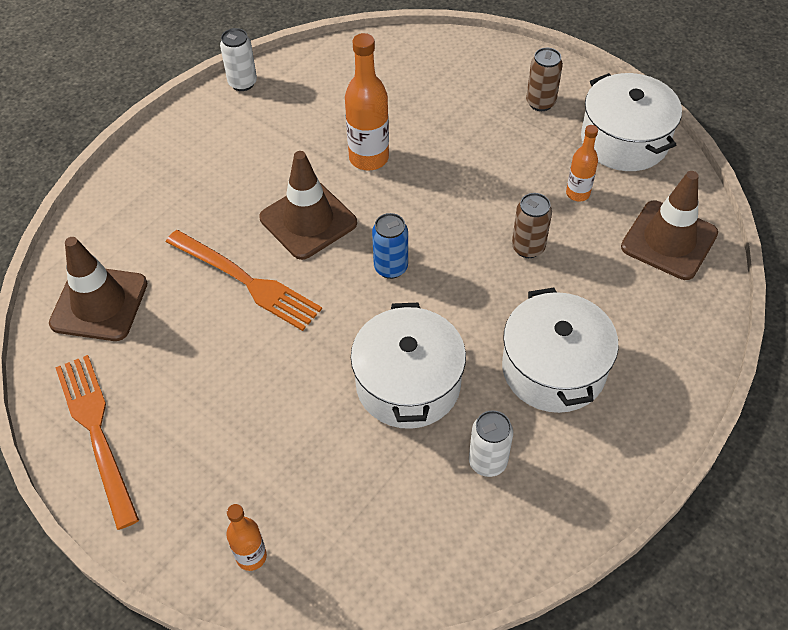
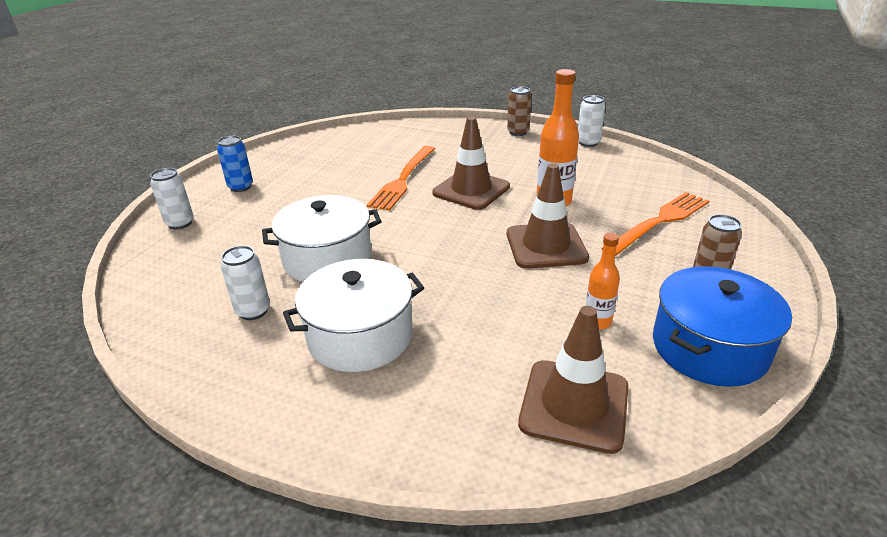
camera: 75 degrees right, 20 degrees down
(96, 431) = (274, 159): orange fork -> orange fork (660, 221)
(99, 303) = (367, 141): brown traffic cone -> brown traffic cone (546, 246)
(251, 556) = (180, 223): orange bottle -> white can
(391, 267) = (442, 231): blue can -> blue can (241, 187)
(528, 247) = (503, 299): brown can -> brown can (518, 132)
(624, 140) = (709, 347): white pot -> blue pot

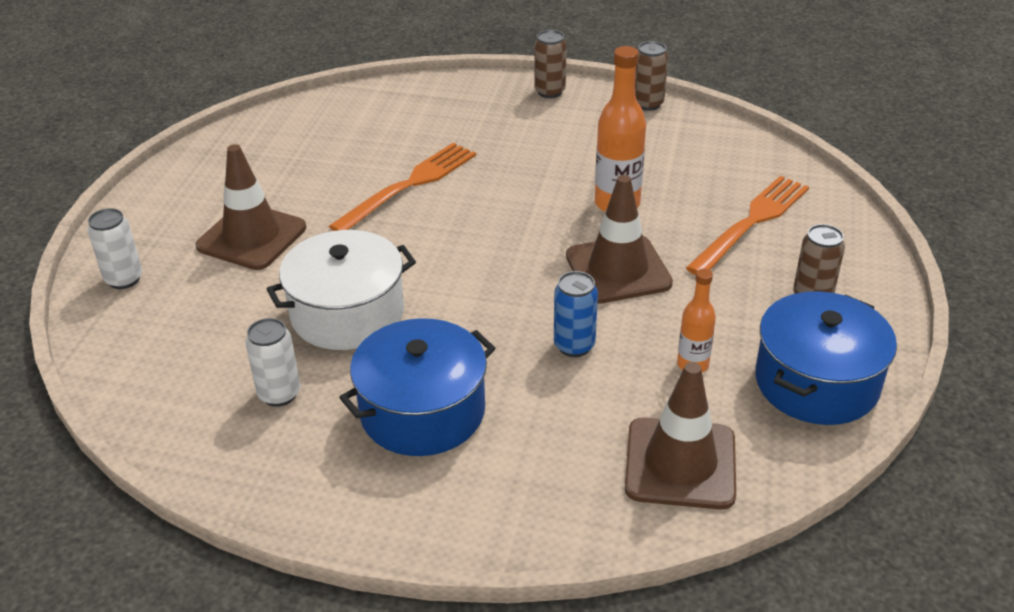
camera: 10 degrees left, 5 degrees up
(241, 187) = (185, 214): blue can -> blue can (574, 346)
(360, 336) = (422, 411): white pot -> blue pot
(403, 180) = (410, 184): orange fork -> orange fork turned 150 degrees counterclockwise
(471, 190) = (506, 194): brown traffic cone -> brown traffic cone (252, 237)
(588, 143) = (648, 104): white can -> brown can

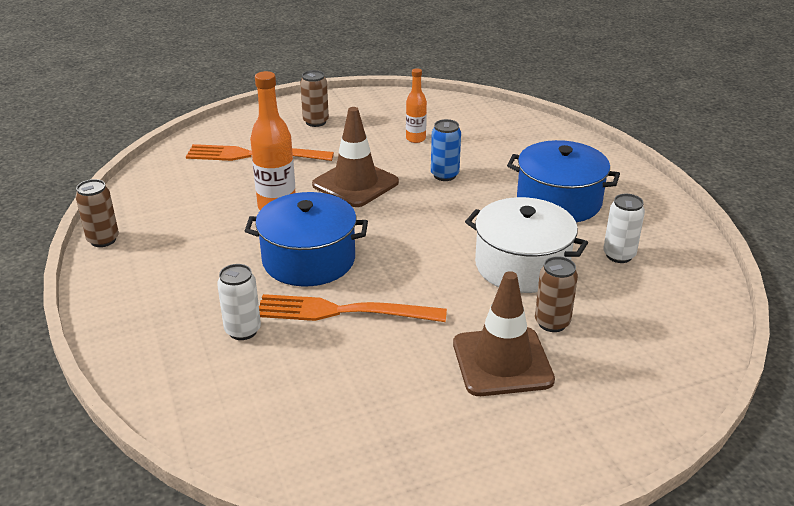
camera: 125 degrees left, 5 degrees down
(124, 279) = (635, 403): white can -> white can (243, 330)
(550, 92) = (111, 300): brown can -> brown can (552, 323)
(680, 463) = (490, 124): brown traffic cone -> none
(816, 382) = (388, 107): blue pot -> blue pot (309, 260)

